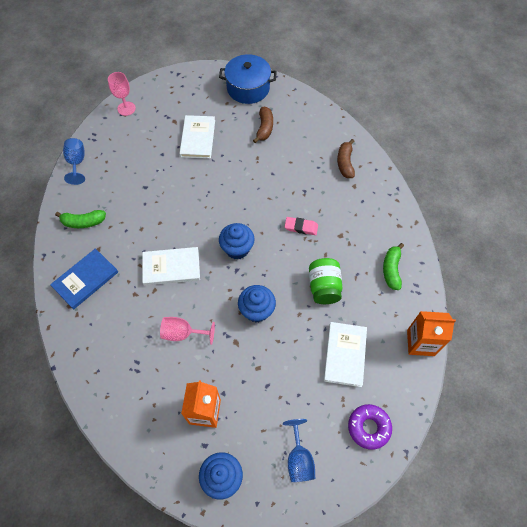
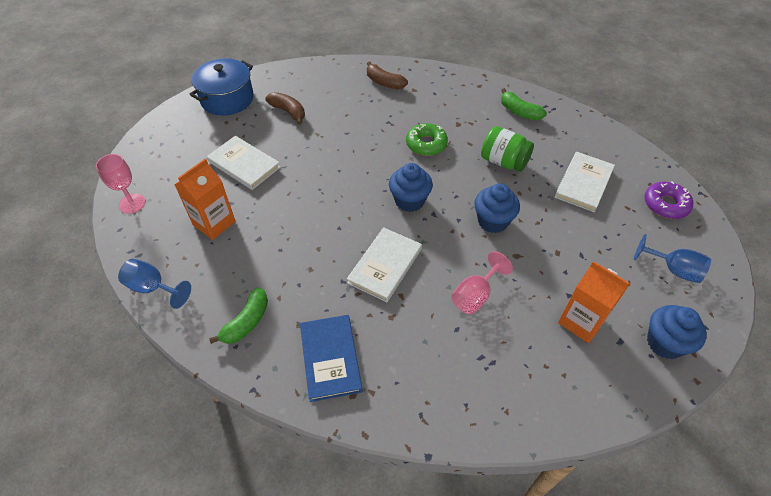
camera: 55 degrees left, 10 degrees down
(301, 227) = (426, 144): pink eraser -> green donut
(345, 354) = (583, 183): white book -> white book turned 75 degrees clockwise
(420, 342) = (602, 131): orange carton -> orange carton (214, 223)

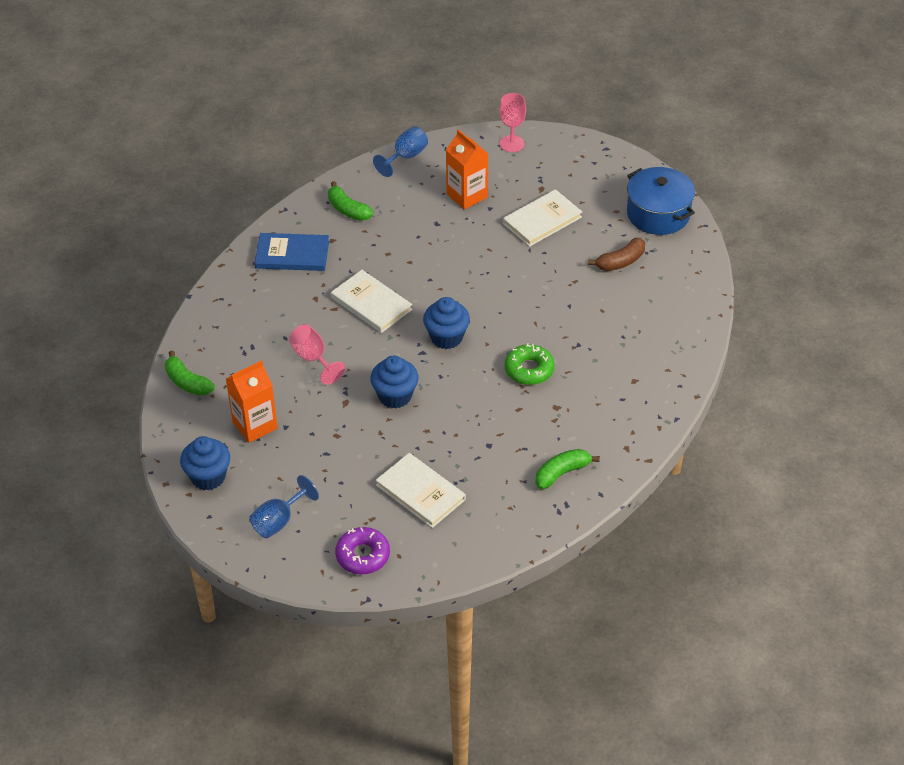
camera: 105 degrees right, 5 degrees down
(384, 82) = (656, 355): brown banana -> none
(503, 161) = (478, 431): green jar -> none
(559, 408) = (187, 382): none -> green banana

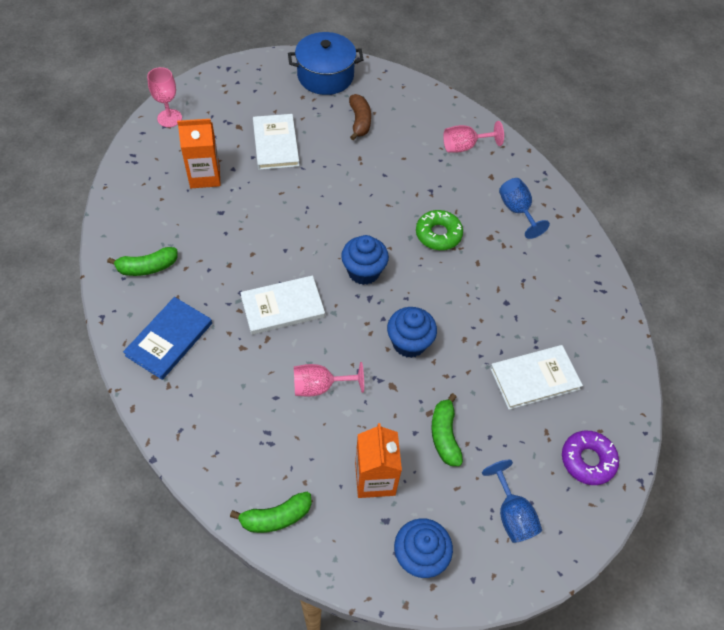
camera: 65 degrees left, 10 degrees up
(405, 157) = (118, 194): blue goblet -> blue goblet (517, 211)
(562, 473) = (564, 269): green banana -> green banana (444, 435)
(656, 347) = (464, 146): none -> pink goblet

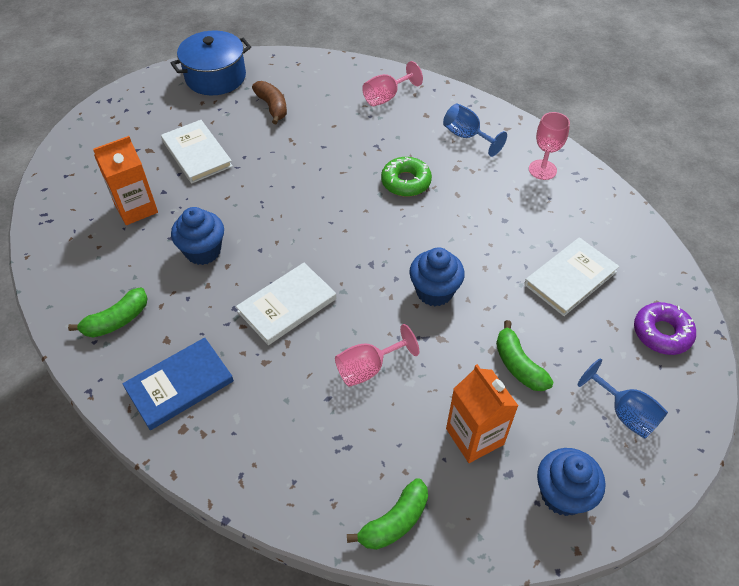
camera: 20 degrees left, 5 degrees down
(169, 118) = (68, 165): pink goblet -> pink goblet (542, 170)
(169, 339) = (179, 385): blue book -> blue book turned 45 degrees clockwise
(363, 272) = (352, 241): blue cupcake -> blue cupcake (203, 251)

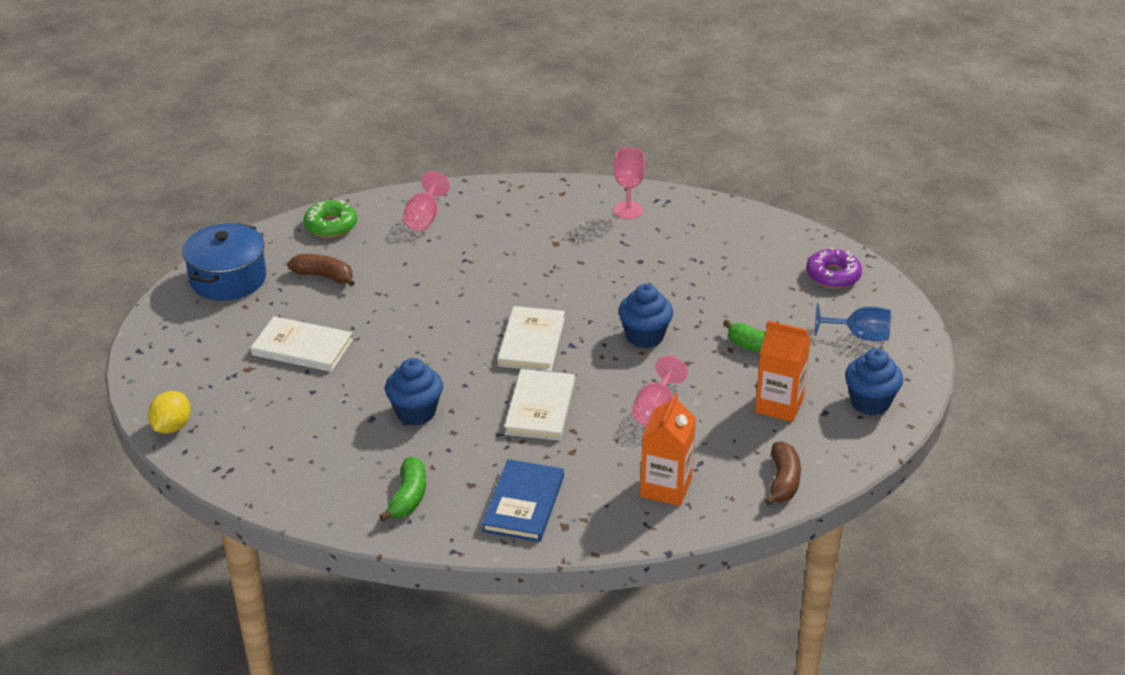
camera: 40 degrees left, 15 degrees down
(59, 166) = (172, 427): none -> yellow lemon
(136, 208) = (305, 416): orange carton -> orange carton (666, 488)
(394, 521) = (783, 481): green banana -> brown banana
(406, 182) = (526, 274): green donut -> green donut (331, 225)
(467, 136) = (536, 215): blue goblet -> none
(570, 278) = (734, 274): white book -> white book (531, 342)

